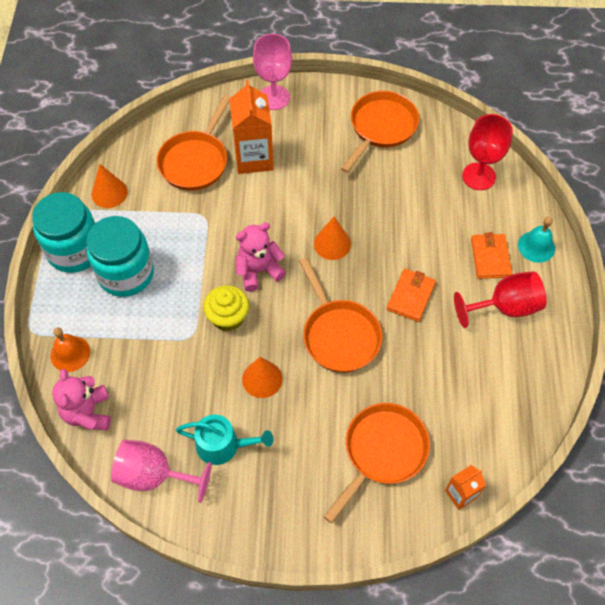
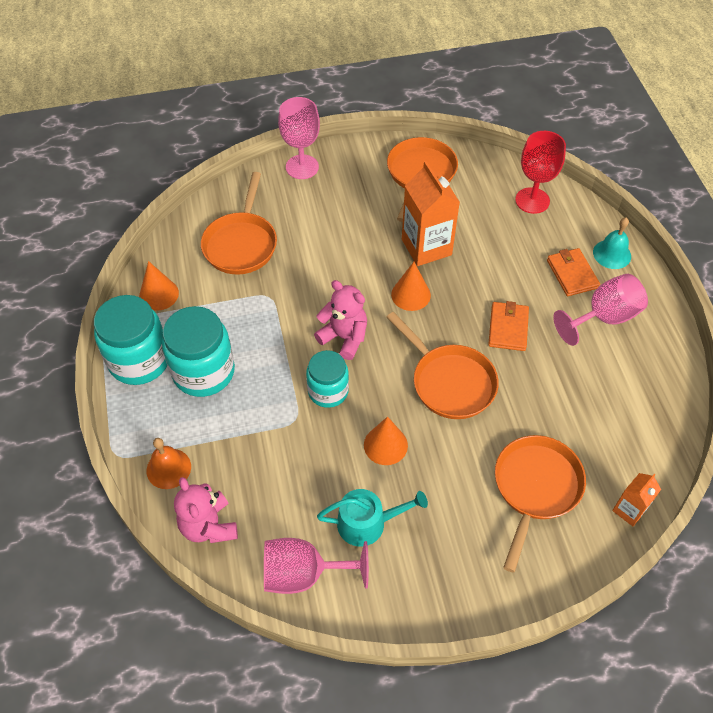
camera: 15 degrees left, 5 degrees down
(228, 317) = (328, 391): yellow cupcake -> turquoise jar
(254, 158) = (301, 229): orange carton -> orange carton (426, 247)
(258, 270) = (344, 337): pink teddy bear -> pink teddy bear turned 75 degrees clockwise
(504, 307) = (603, 318): red goblet -> pink goblet

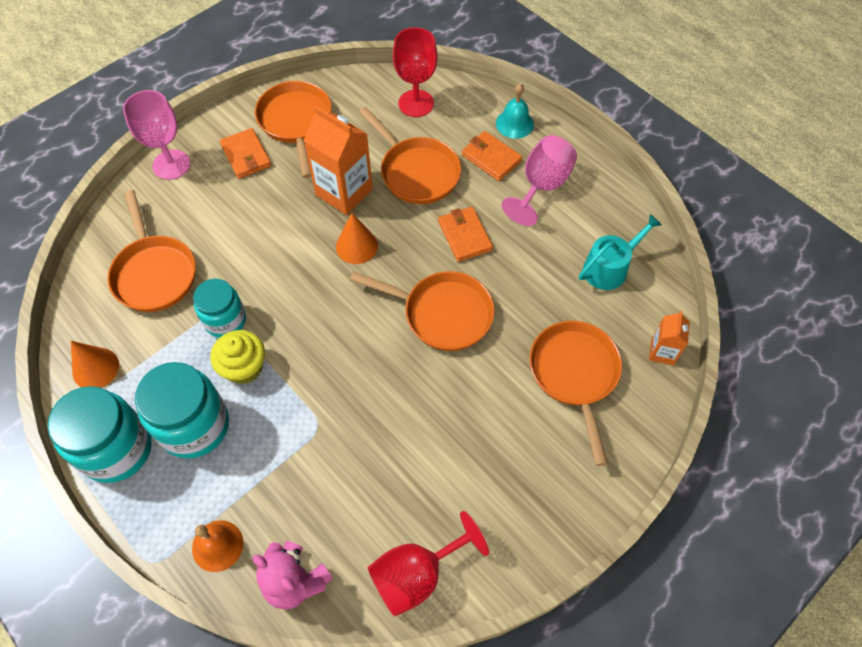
camera: 30 degrees left, 5 degrees up
(266, 346) = (244, 367): none -> yellow cupcake
(304, 574) = (417, 574): pink goblet -> red goblet
(328, 391) = (333, 381): turquoise jar -> turquoise jar (225, 320)
(344, 337) = (317, 319): pink teddy bear -> none
(364, 184) = (246, 156): none -> orange wallet
(367, 523) = (447, 490): turquoise watering can -> turquoise watering can (609, 268)
(385, 445) = (419, 405): orange cone -> none
(498, 257) = (416, 172): none -> orange pan

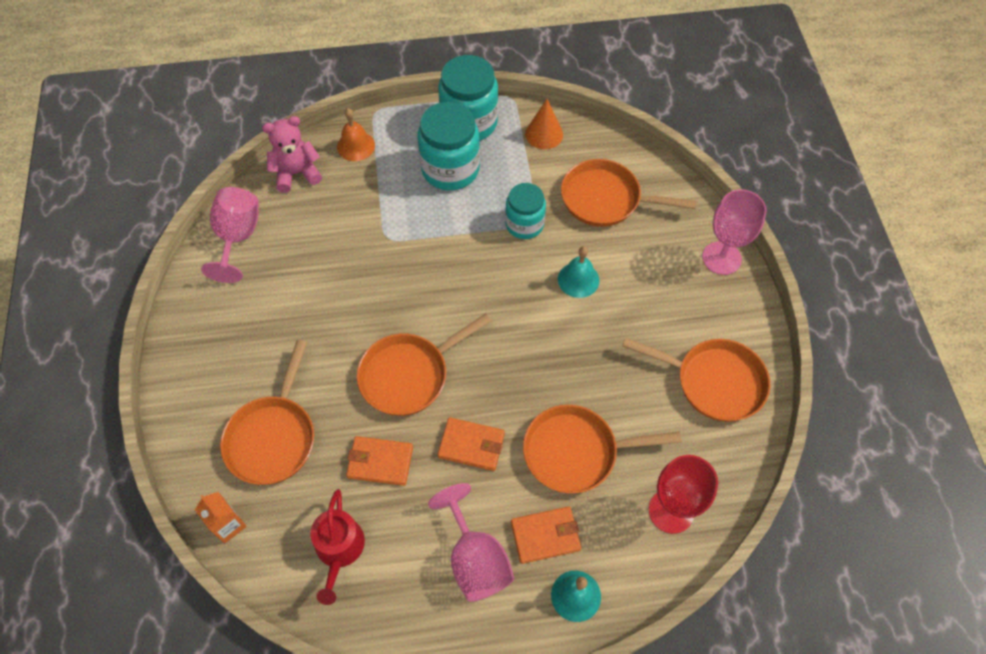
camera: 125 degrees right, 0 degrees up
(244, 367) = (473, 217): yellow cupcake -> none
(246, 156) = (695, 319): orange wallet -> orange wallet (380, 462)
(260, 248) = (578, 279): none -> turquoise bell
(344, 192) = (595, 375): orange carton -> none
(356, 246) = (527, 351): orange cone -> none
(417, 574) = (237, 238): red goblet -> pink goblet
(575, 374) = (273, 437): orange pan -> orange pan turned 75 degrees clockwise
(609, 268) = (339, 549): turquoise watering can -> red watering can

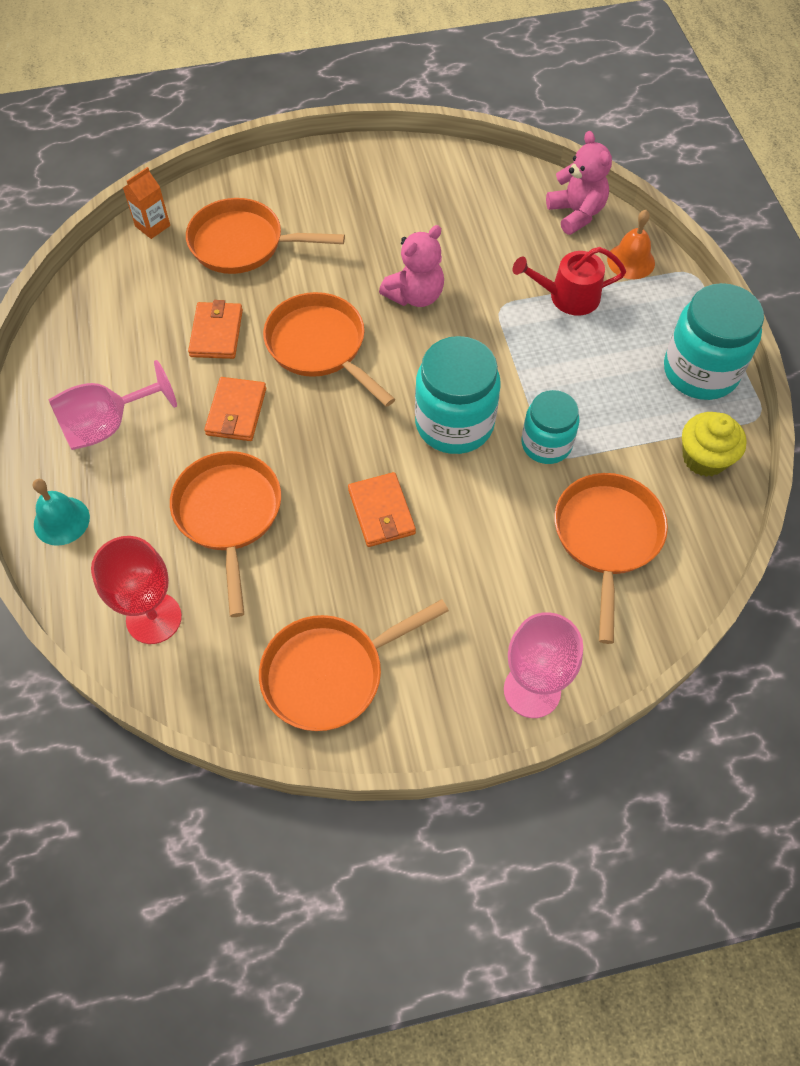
camera: 85 degrees right, 0 degrees up
(237, 238) = (478, 178): pink goblet -> none
(339, 549) = (124, 311): red watering can -> red watering can (568, 296)
(364, 298) = (415, 295): none -> pink teddy bear
(450, 169) = (618, 358): turquoise jar -> turquoise jar (454, 423)
(544, 134) = (704, 458): orange cone -> yellow cupcake
(545, 536) = (129, 488): orange wallet -> orange wallet (381, 512)
(578, 279) = (469, 509): turquoise bell -> none
(714, 382) = (330, 673): orange pan -> orange pan turned 45 degrees clockwise

